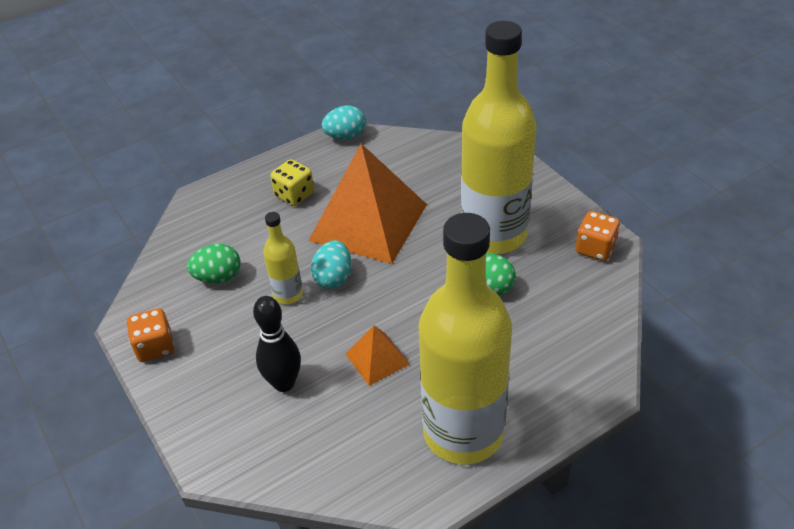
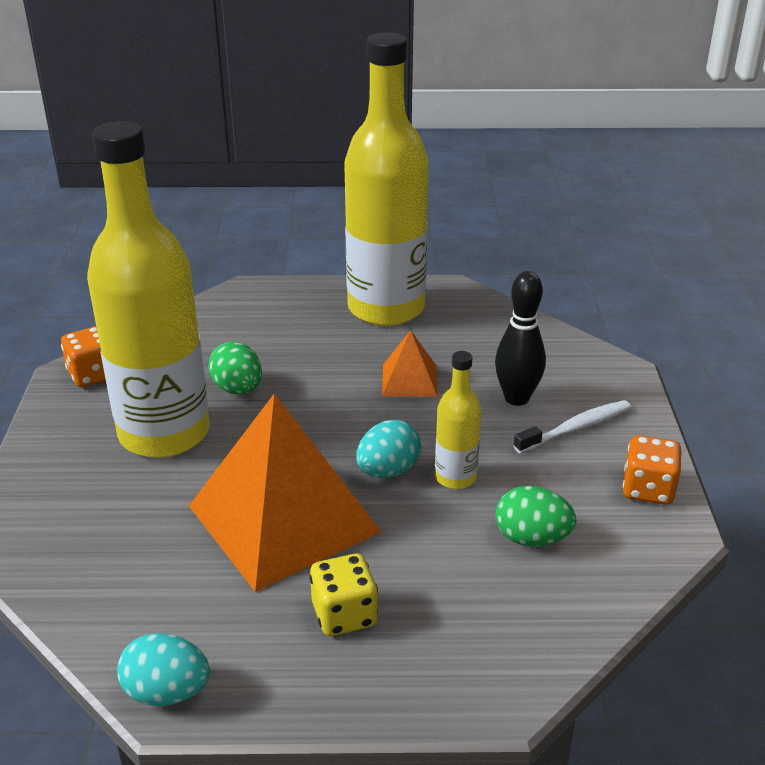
camera: 150 degrees left, 10 degrees down
(225, 376) = (576, 428): none -> white toothbrush

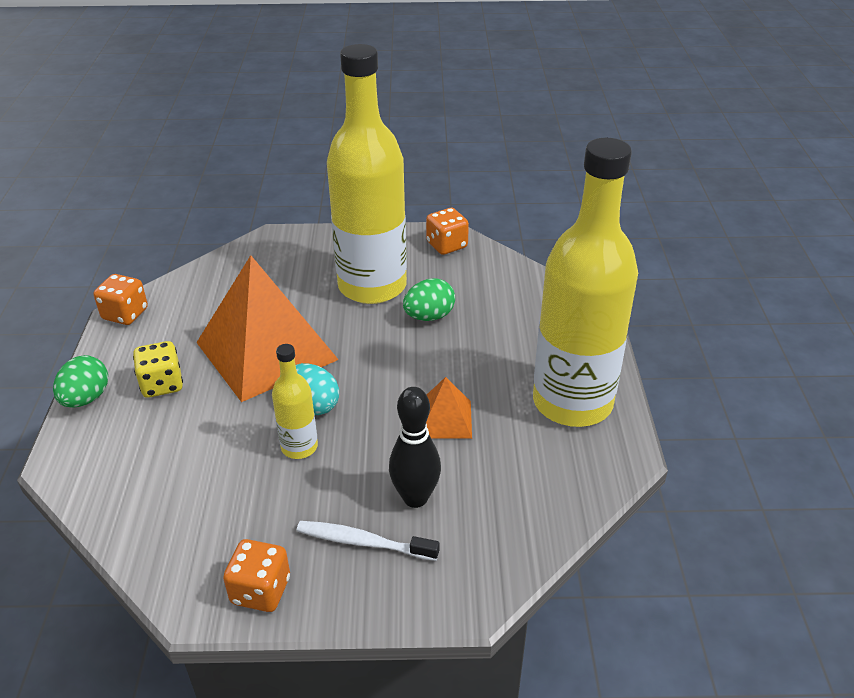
camera: 90 degrees right, 5 degrees up
(167, 692) = (125, 314): turquoise egg -> orange dice
(532, 538) = (213, 493): green egg -> green egg (86, 398)
(576, 428) = (363, 542): white toothbrush -> white toothbrush turned 135 degrees clockwise

